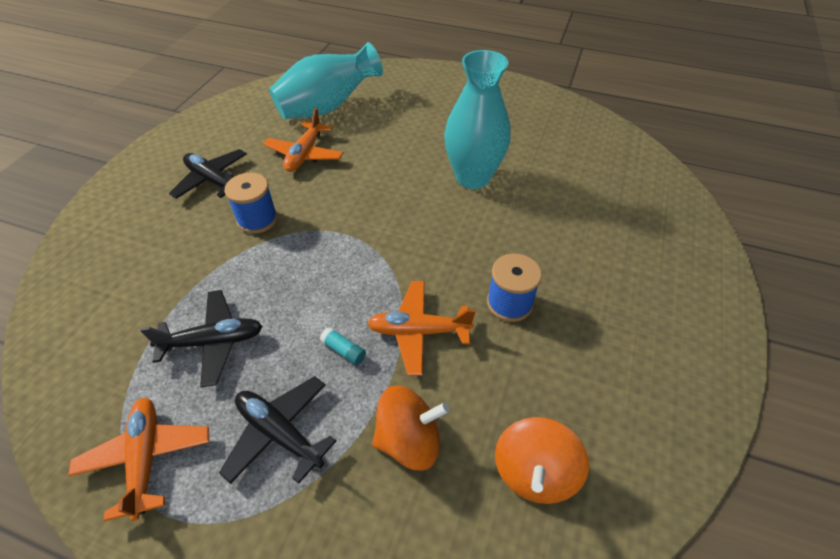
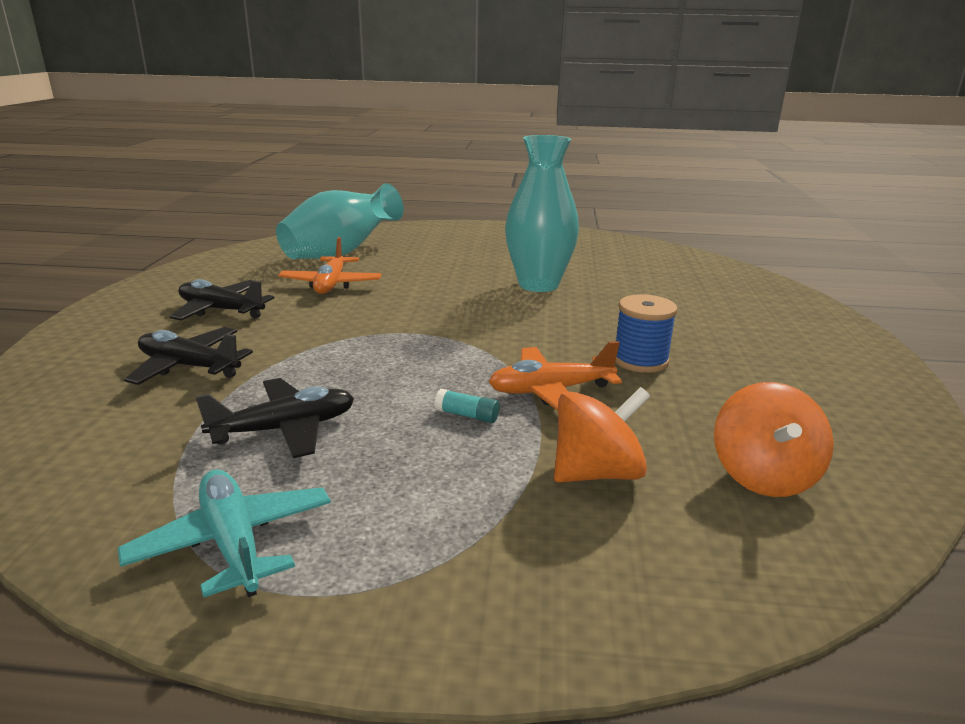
camera: 15 degrees left, 25 degrees down
(146, 458) = (233, 543): orange plane -> turquoise plane
(257, 219) = (296, 332): blue spool -> none
(280, 433) = (422, 492): black plane -> black plane (189, 367)

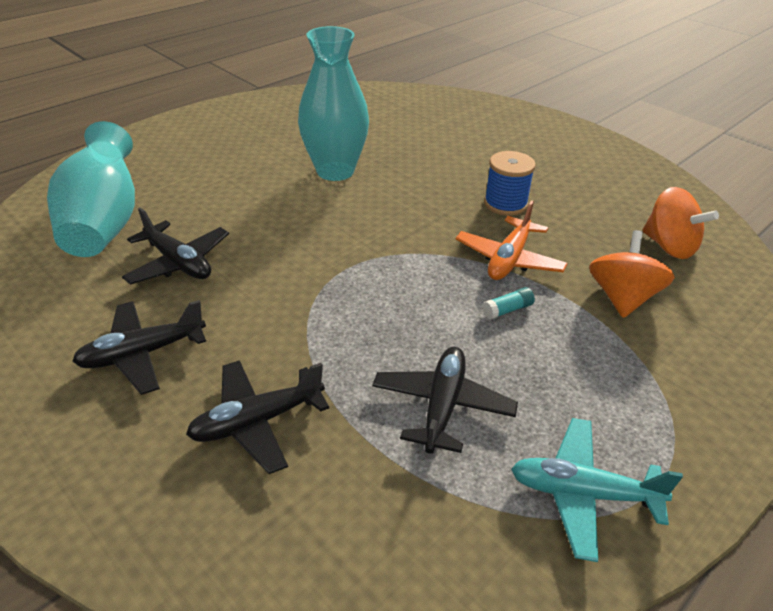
camera: 50 degrees left, 15 degrees up
(331, 284) = (178, 263): orange plane -> black plane

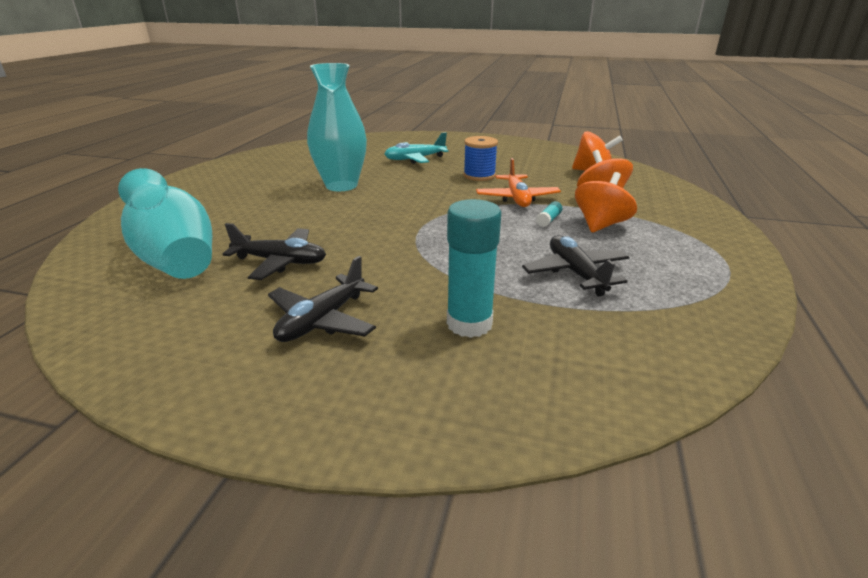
camera: 30 degrees left, 10 degrees down
(257, 421) = (469, 324): black plane -> turquoise glue stick
(564, 344) = (600, 225): none -> orange spinning top
(583, 493) = (702, 282): turquoise plane -> turquoise plane (415, 159)

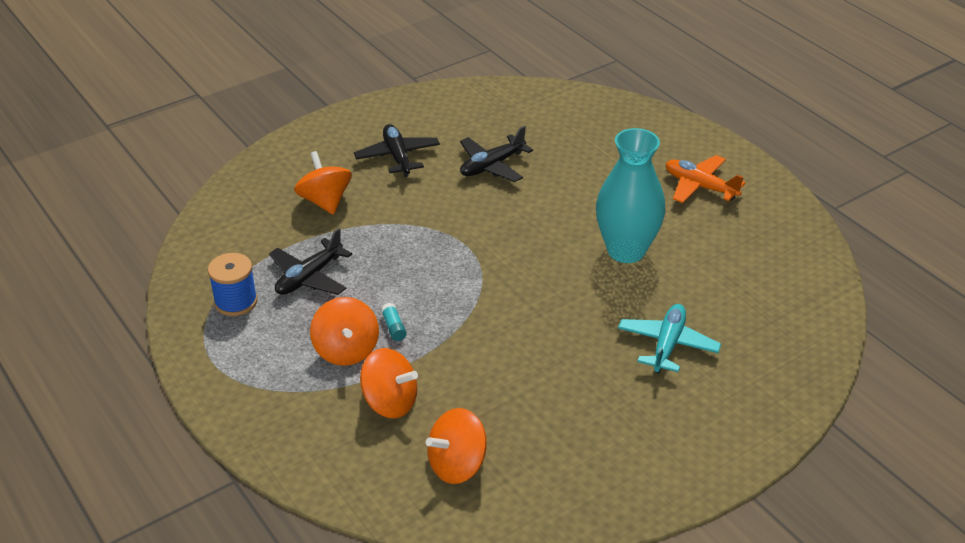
camera: 130 degrees right, 10 degrees up
(175, 258) = (551, 129): turquoise vase -> none
(469, 324) = (325, 201): turquoise glue stick -> orange spinning top
(479, 176) = (552, 360): blue spool -> blue spool (236, 302)
(517, 198) = (460, 343): orange plane -> orange plane (700, 186)
(575, 273) = (309, 277): black plane -> black plane turned 105 degrees clockwise

